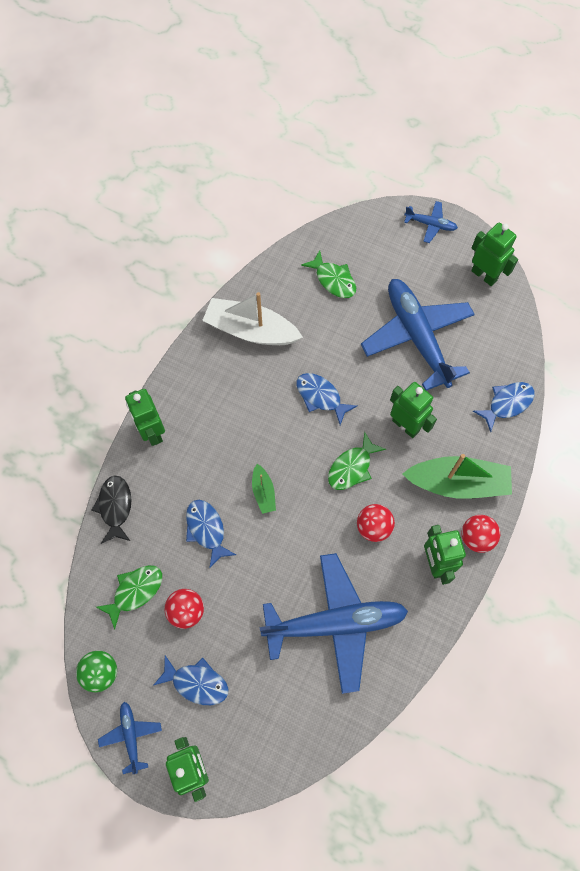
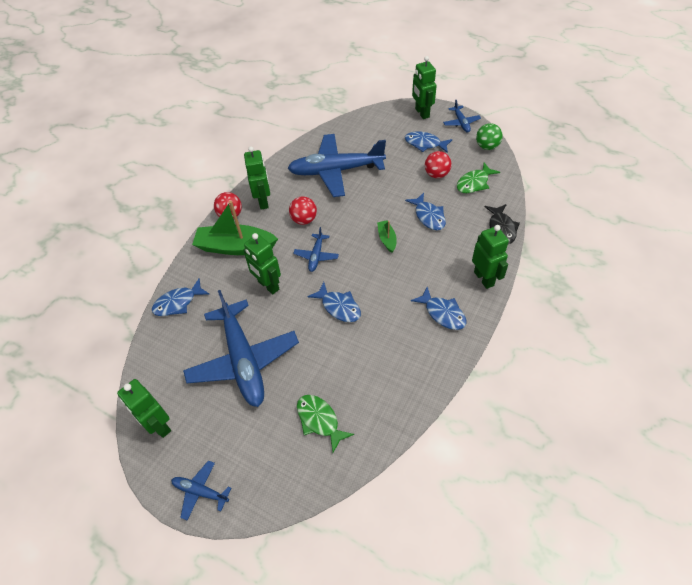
camera: 175 degrees left, 15 degrees down
(206, 388) = (442, 313): none -> blue fish
(250, 330) = (405, 366): white boat -> none
(352, 467) = (316, 256): green fish -> blue plane

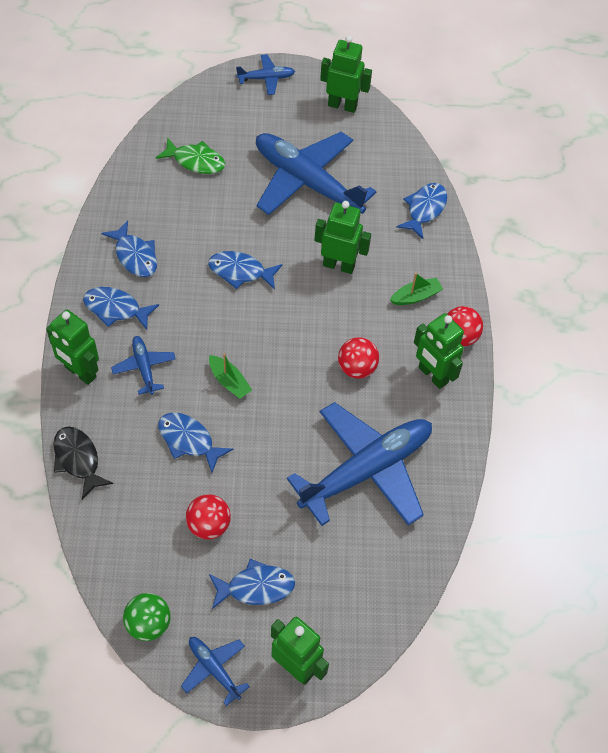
camera: 145 degrees right, 5 degrees up
(235, 247) = (416, 296): green boat -> green boat, size x0.48
(316, 256) = (306, 323): blue plane -> blue plane (144, 367)
(411, 350) = (135, 256): none -> blue fish
(474, 183) = (144, 531): green fish -> none

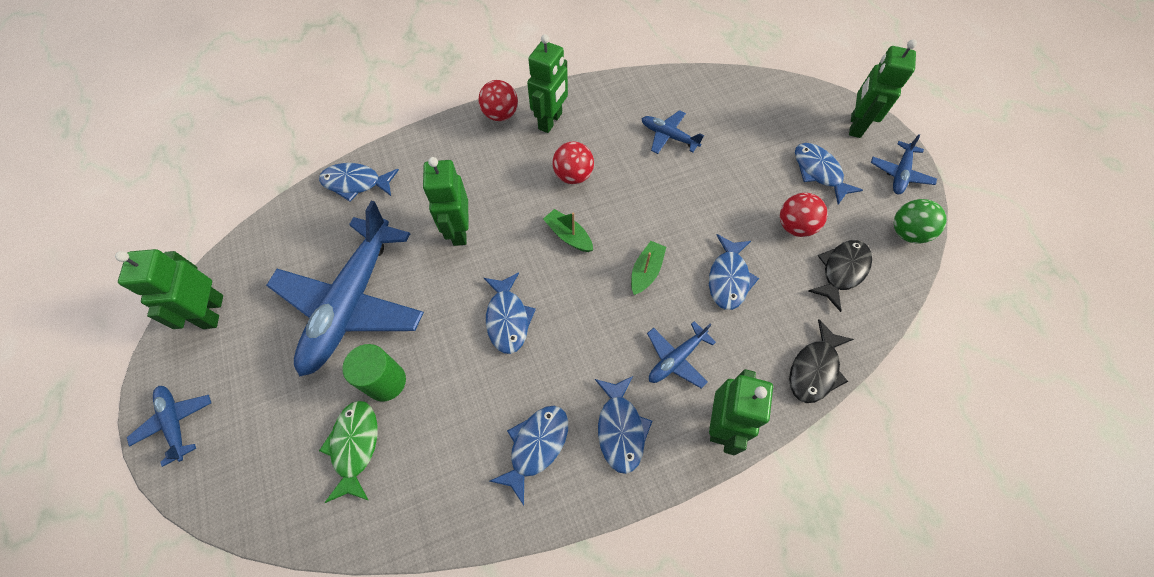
camera: 110 degrees left, 5 degrees up
(144, 537) = (841, 271): none -> black fish
(232, 187) = (386, 382): none -> green cylinder
(366, 470) = (668, 136): blue plane -> blue plane, size x0.45
(416, 296) = (470, 158): green boat -> green boat (568, 236)

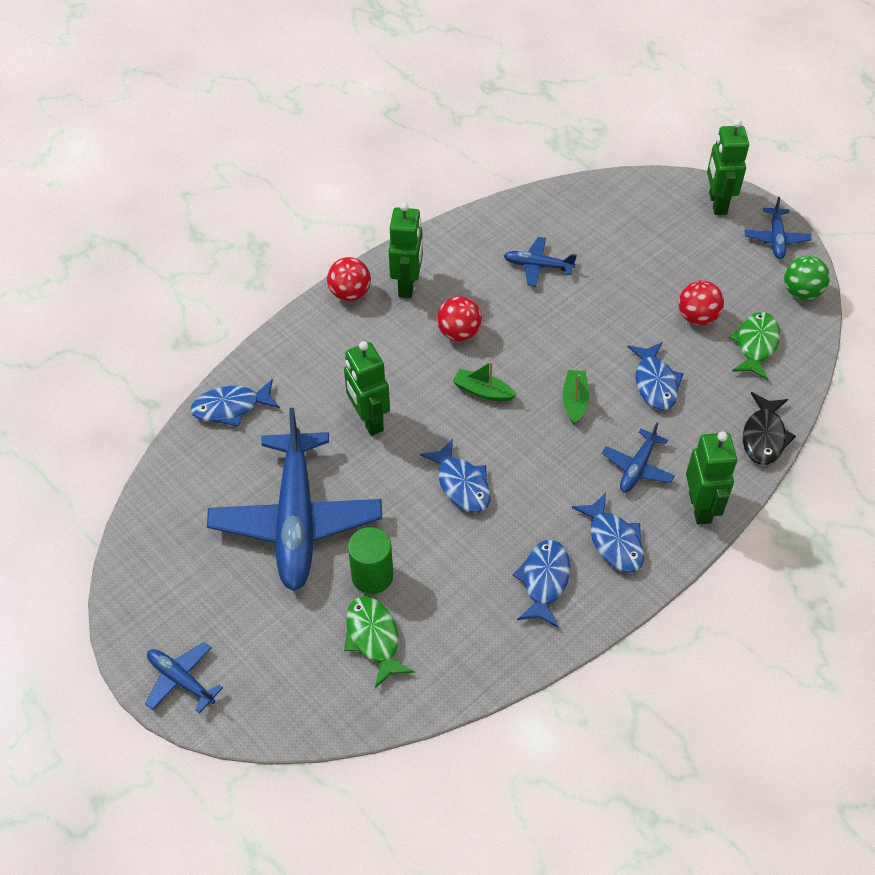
camera: 20 degrees left, 10 degrees down
(212, 312) = (153, 574): green robot -> none
(819, 172) = (700, 259): blue fish -> none
(841, 271) = (756, 345): black fish -> green fish

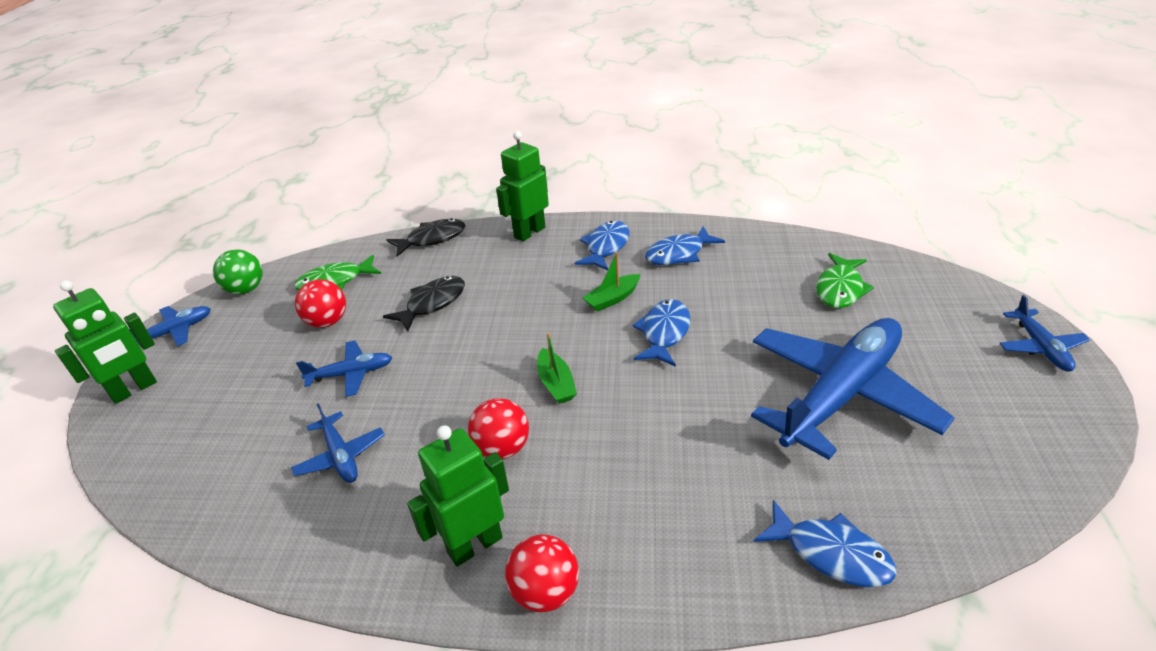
camera: 130 degrees left, 15 degrees down
(369, 420) = (686, 430): green robot -> none
(372, 576) = (805, 321): green cylinder -> none
(574, 401) = (501, 330): green boat -> green boat (612, 299)
(637, 467) = (529, 269): blue plane -> blue plane (351, 374)
(655, 383) = (432, 303): blue fish -> black fish

